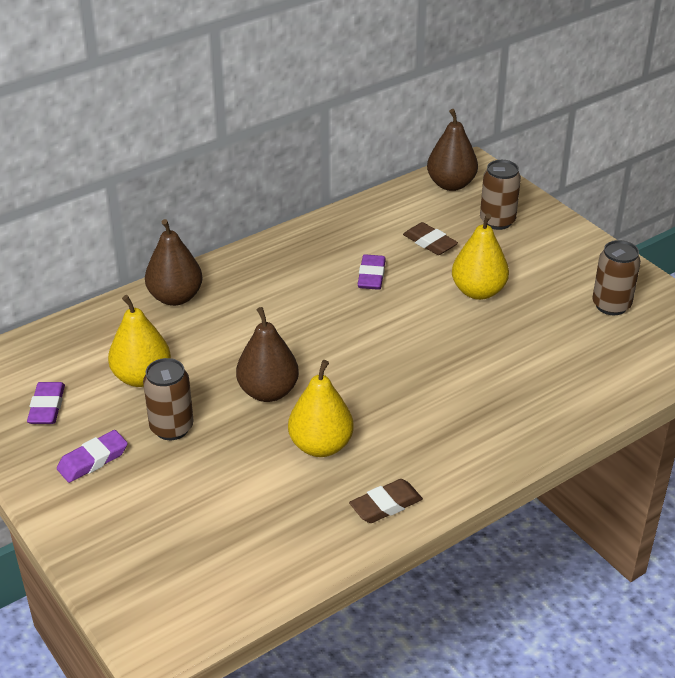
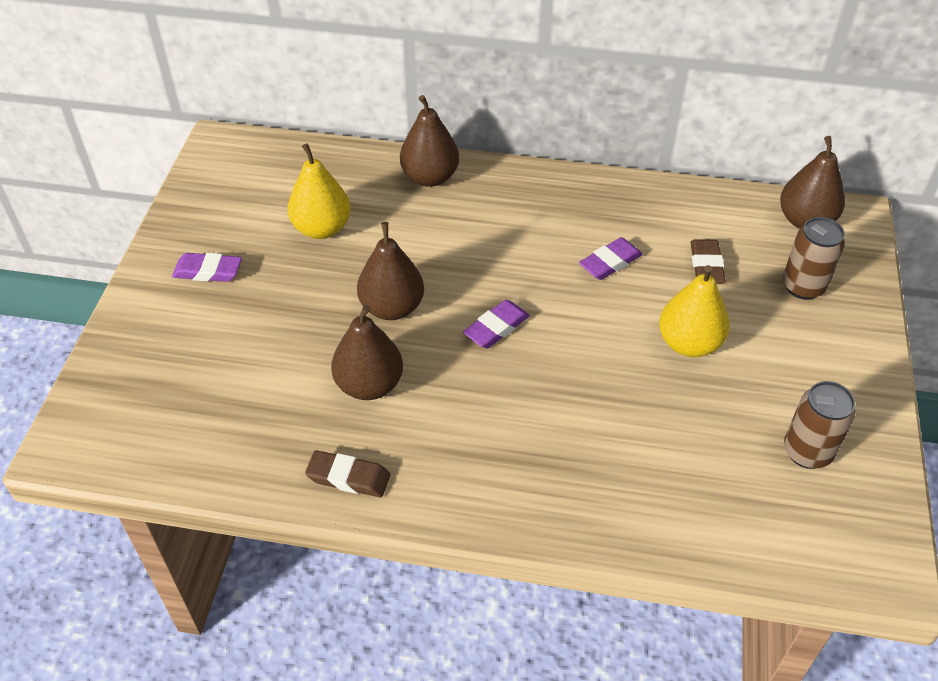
camera: 45 degrees right, 10 degrees up
(47, 407) = (234, 207): purple eraser -> purple eraser (496, 328)
(171, 428) = (288, 285): brown can -> none
(321, 446) = (369, 385): yellow pear -> brown pear

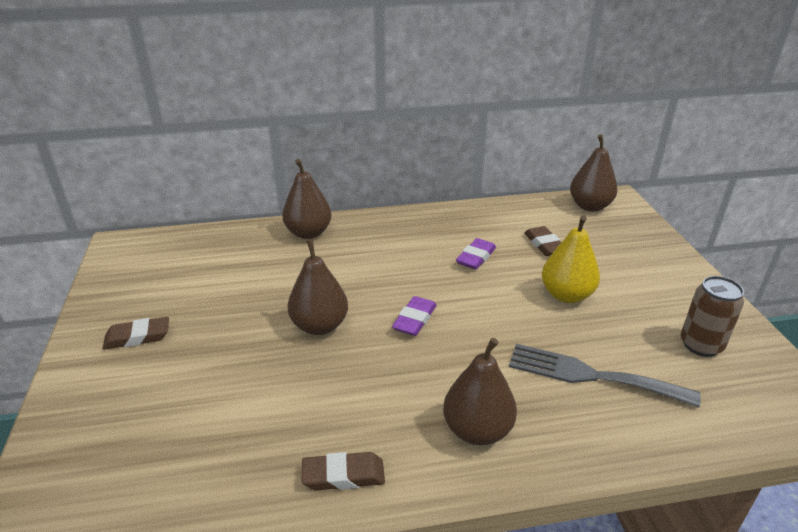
camera: 20 degrees left, 15 degrees down
(208, 271) = (137, 337): purple eraser -> brown eraser
(322, 228) = (233, 283): yellow pear -> none
(369, 385) = (327, 390): brown pear -> brown pear (477, 430)
(652, 450) = (591, 375): none -> grey fork
(803, 286) = (617, 243): brown can -> none

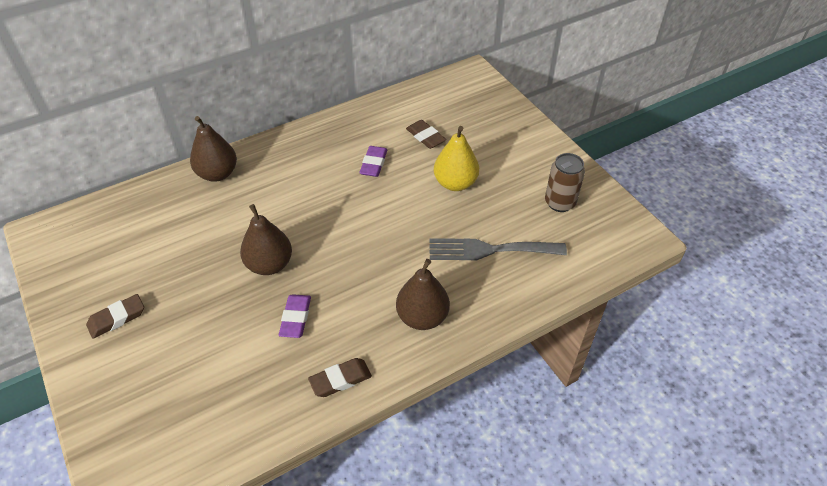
camera: 20 degrees left, 15 degrees up
(414, 320) = (344, 238): purple eraser -> purple eraser (295, 318)
(590, 206) = (452, 86): brown pear -> none

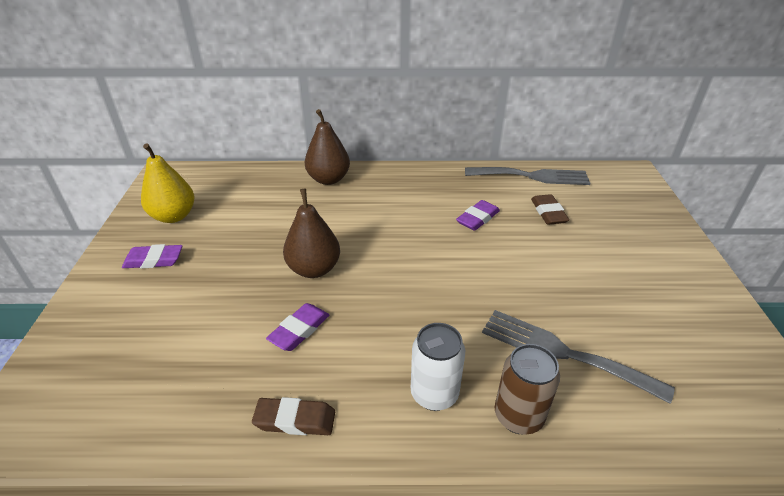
camera: 30 degrees right, 10 degrees down
(117, 318) = (154, 260): brown eraser -> purple eraser
(395, 104) = (532, 176): none -> grey fork
(422, 317) = (434, 394): brown pear -> white can
(455, 183) = (558, 266): yellow pear -> yellow pear (174, 216)
(560, 203) = (687, 336): brown can -> brown can (518, 416)

